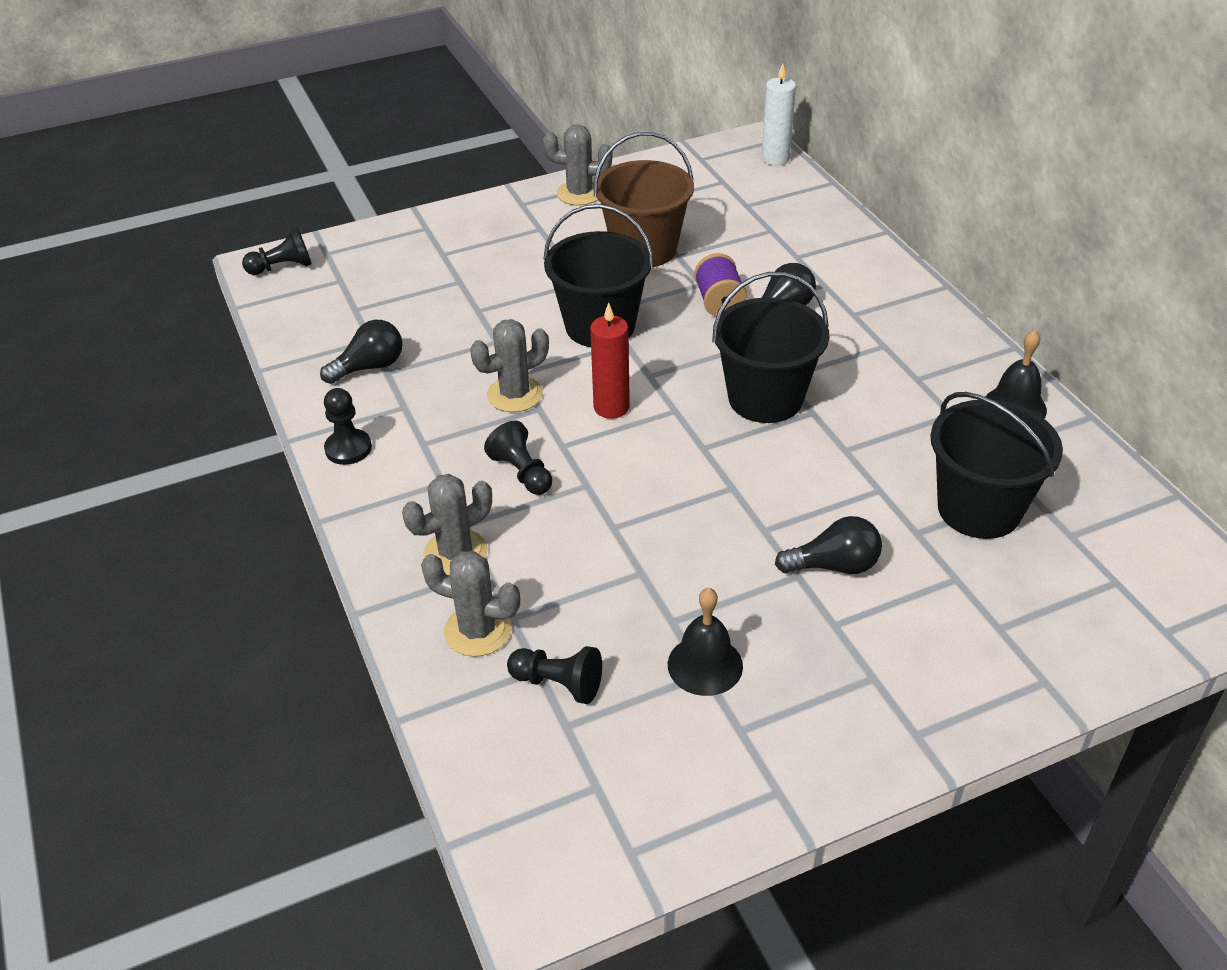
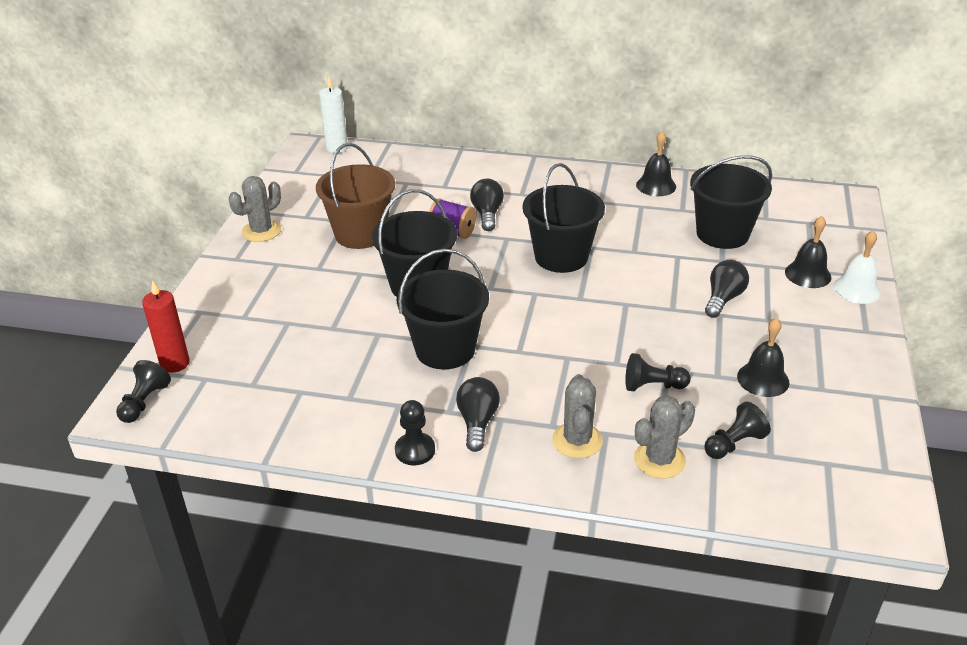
camera: 55 degrees left, 5 degrees down
(369, 367) = (333, 404): black light bulb -> black light bulb (477, 422)
(515, 394) = (445, 349): grey cactus -> black bucket
(522, 473) = (528, 379): black pawn -> black pawn (653, 386)
(611, 407) = (504, 316): red candle -> red candle (175, 363)
(983, 626) = (808, 274): none -> black bell
(1006, 691) = (856, 289): none -> white bell

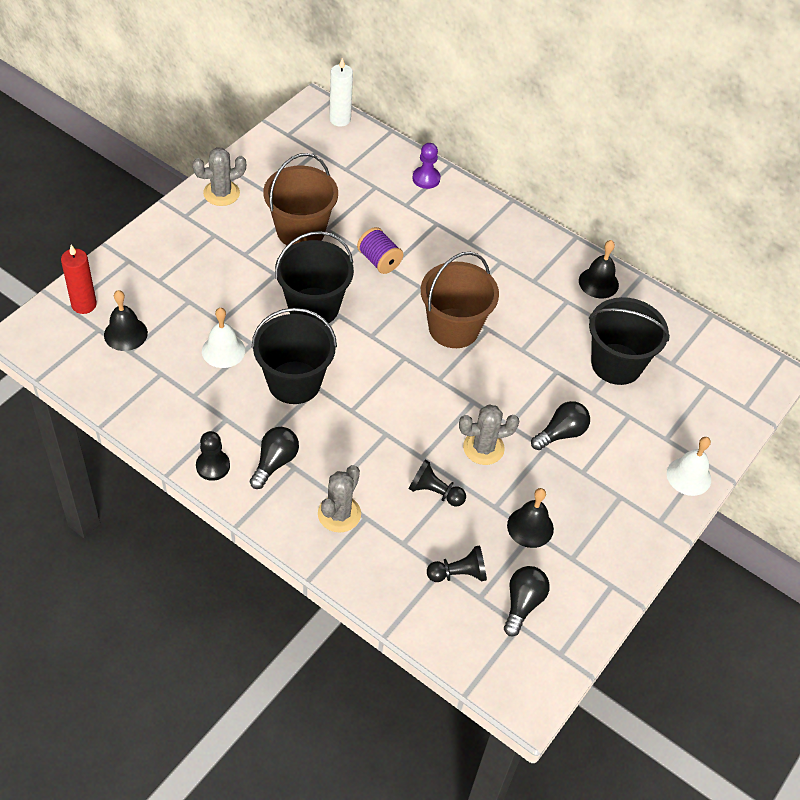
camera: 20 degrees right, 15 degrees up
(144, 402) = (44, 332): black pawn -> none
(353, 349) = (223, 350): none -> white bell
(447, 164) = (426, 178): none -> purple pawn
(487, 214) = (422, 253): black light bulb -> black light bulb (522, 604)
(561, 257) = (454, 328): black bucket -> brown bucket
(659, 460) = (389, 560): grey cactus -> grey cactus (483, 448)
(808, 274) = (658, 441): black bell -> black bell (125, 334)

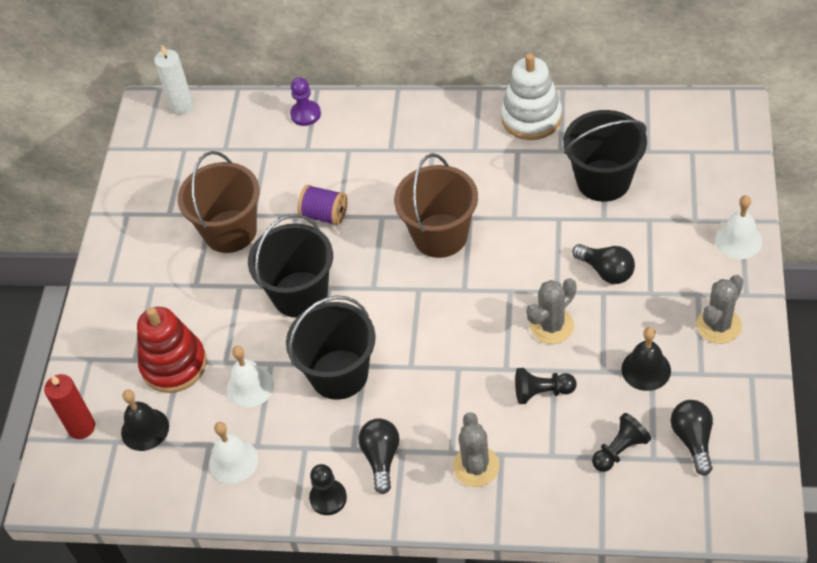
camera: 20 degrees left, 0 degrees up
(168, 396) = (233, 461): none -> white bell
(183, 301) = (174, 365): none -> red stacking toy
(221, 193) = (127, 241): grey cactus -> grey cactus (718, 325)
(561, 433) = (606, 271): black light bulb -> black light bulb turned 105 degrees clockwise
(598, 283) = (531, 118): black bell -> white stacking toy

